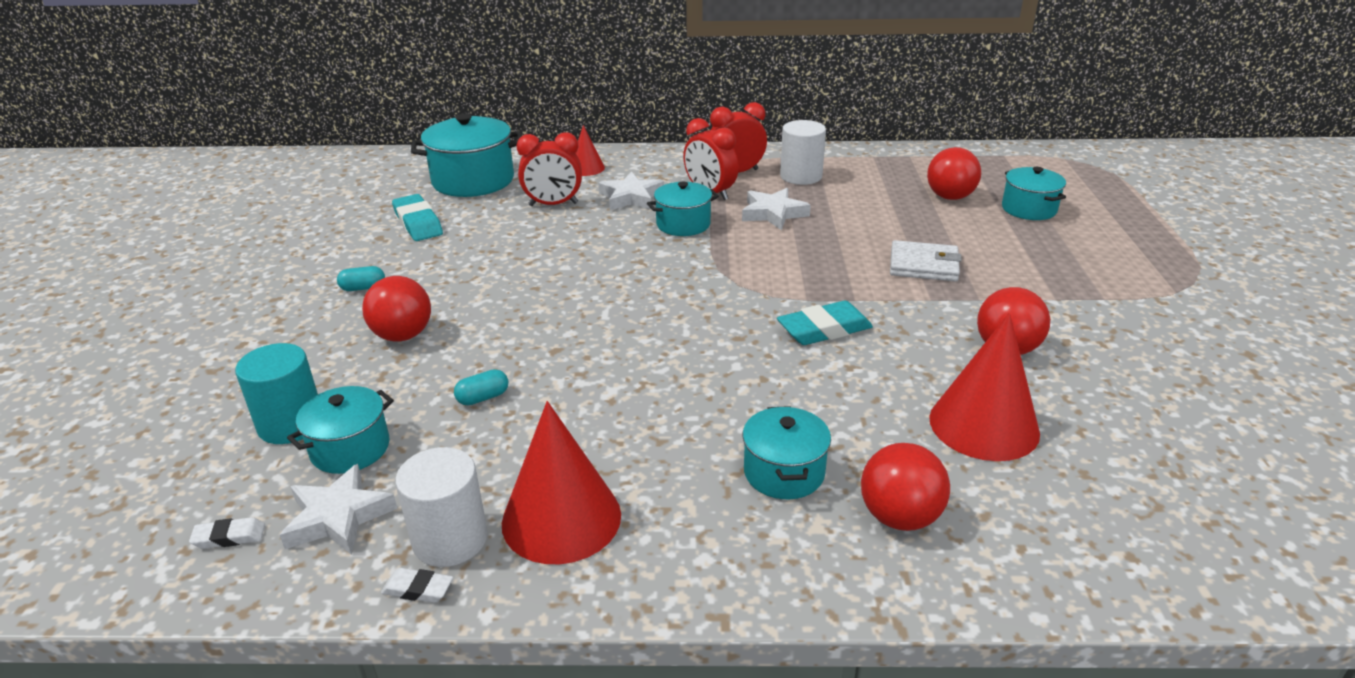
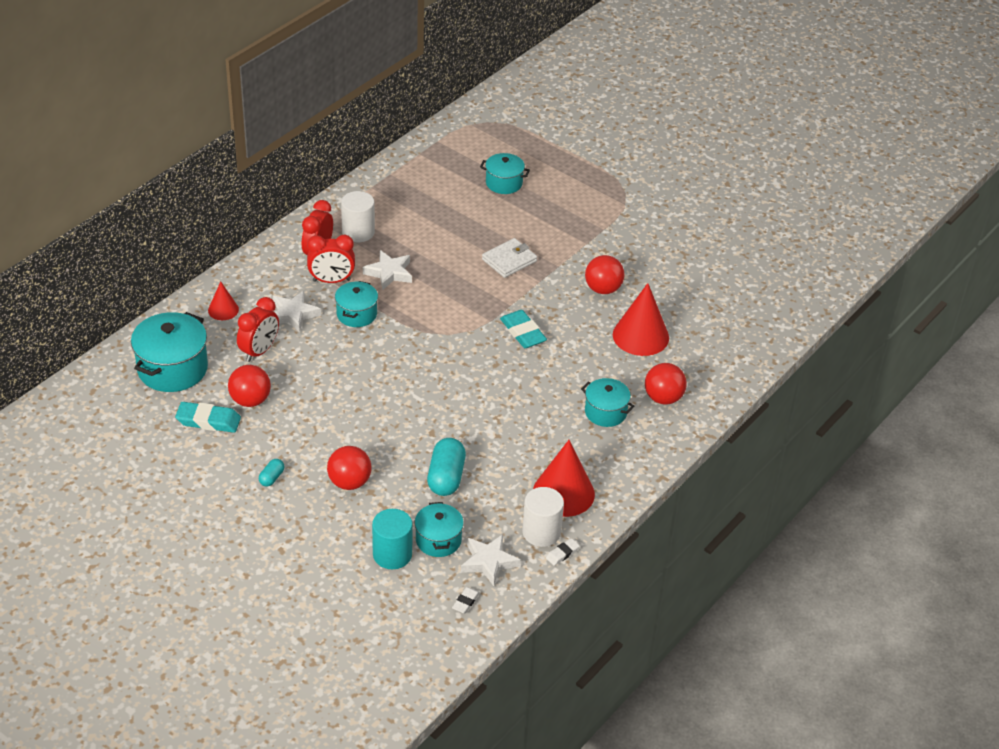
camera: 55 degrees left, 10 degrees up
(483, 397) = (446, 477): turquoise capsule -> turquoise capsule, size x2.00
(824, 330) = (523, 333): turquoise eraser -> turquoise eraser turned 45 degrees counterclockwise
(950, 197) = (456, 198): red ball -> red ball (250, 400)

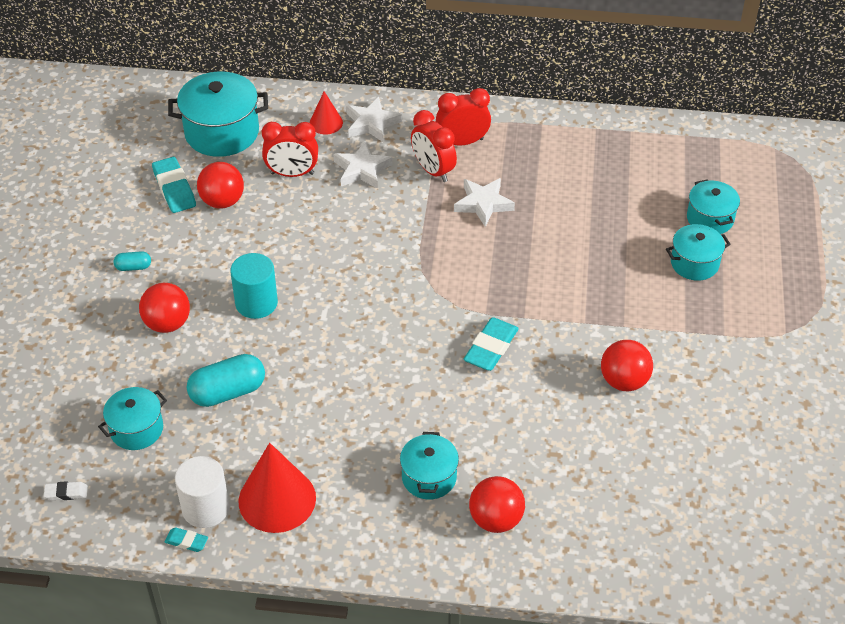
camera: 60 degrees right, 5 degrees up
(356, 314) = (402, 211): turquoise pot -> turquoise pot (694, 263)
(358, 232) = (520, 153): white cylinder -> none
(392, 554) = (93, 403): turquoise cylinder -> turquoise cylinder (256, 303)
(488, 562) = (133, 484): white star -> white star (372, 123)
(509, 260) = (592, 282): white wallet -> none
(562, 554) = (186, 541): white eraser -> turquoise eraser
(640, 336) = (579, 451): red cone -> none

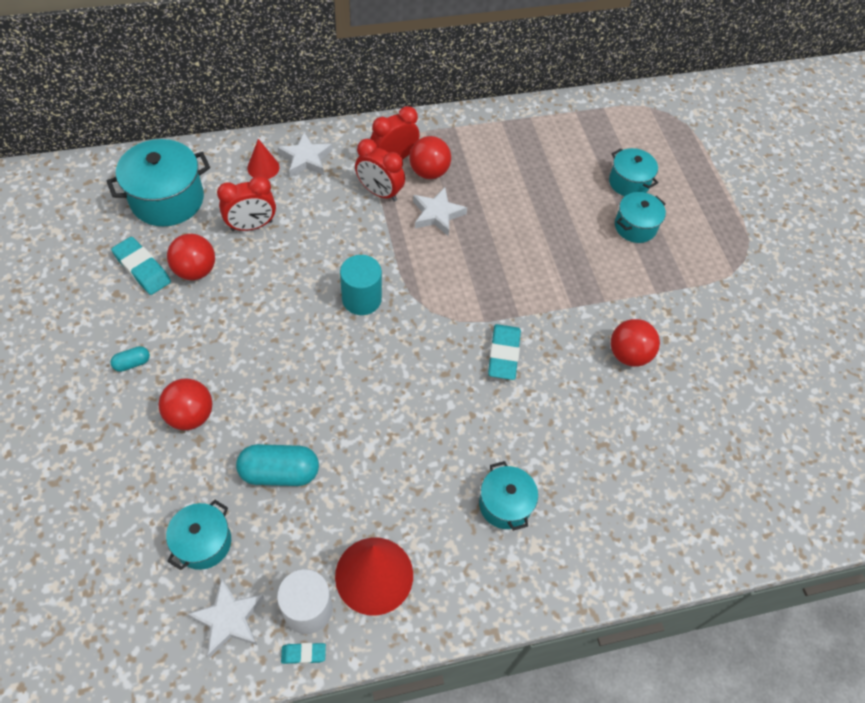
camera: 25 degrees left, 10 degrees up
(66, 493) = (156, 641): white eraser -> none
(228, 392) = (280, 472): turquoise capsule -> turquoise capsule turned 45 degrees clockwise
(256, 303) = (270, 368): turquoise cylinder -> turquoise cylinder (361, 299)
(362, 169) = (315, 206): white star -> white star (229, 619)
(496, 519) = (582, 528): red ball -> red ball (429, 172)

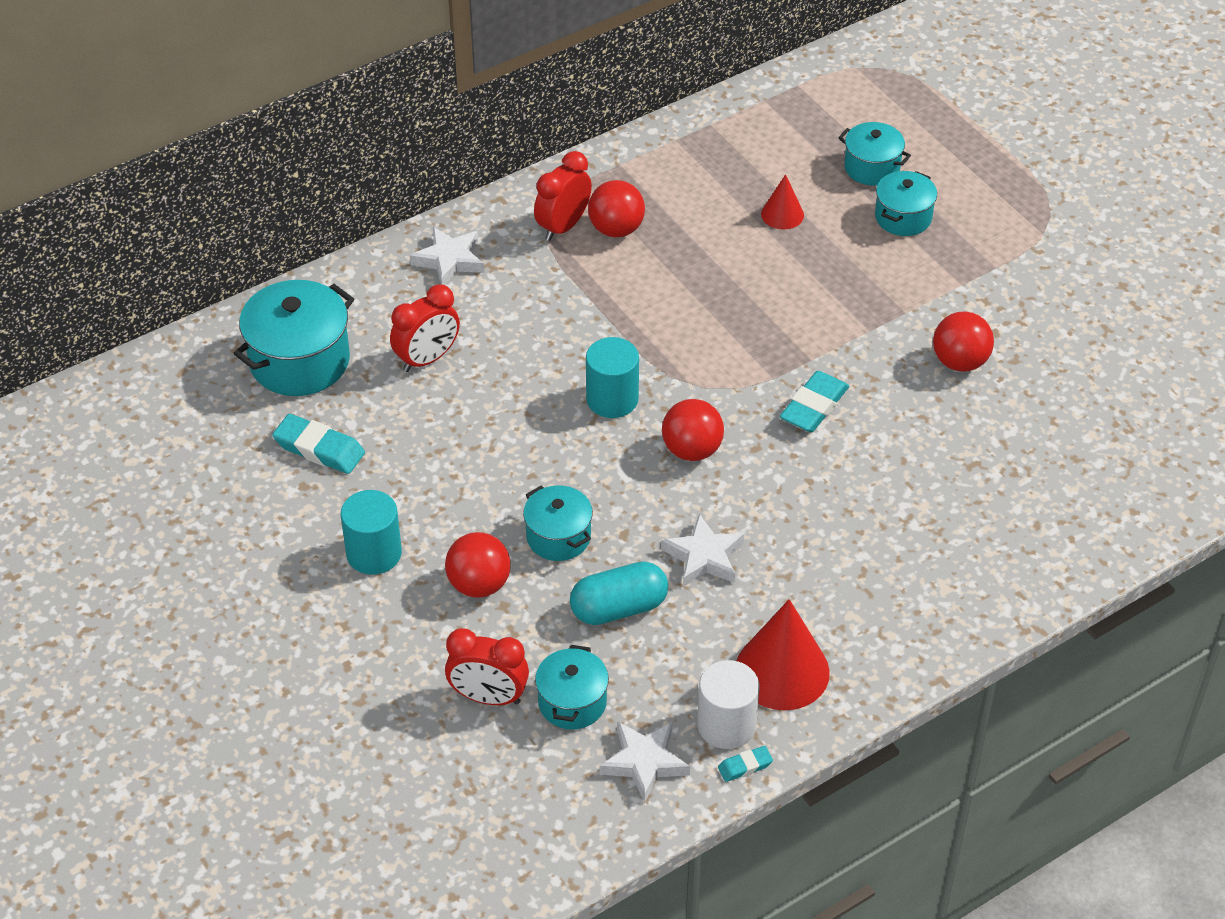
camera: 15 degrees left, 10 degrees down
(132, 363) = (374, 553): turquoise capsule -> turquoise cylinder
(195, 270) = (387, 430): red ball -> red ball (692, 450)
(263, 167) = (400, 287): red cone -> red cone (782, 214)
(379, 192) = (567, 272): red clock -> red clock (488, 697)
(437, 214) = (653, 276): white star -> white star (704, 556)
(503, 354) = (814, 406): turquoise eraser -> turquoise eraser turned 45 degrees clockwise
(505, 504) = (892, 557): turquoise pot -> turquoise pot (558, 537)

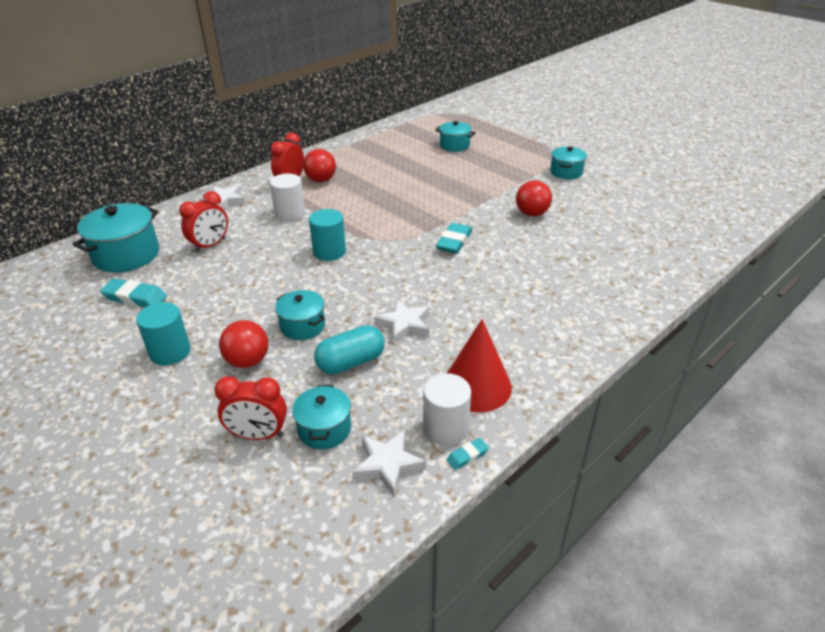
camera: 10 degrees left, 10 degrees down
(557, 304) = (290, 213): none -> white cylinder
(692, 450) = (384, 270): red ball -> none
(782, 214) = (412, 166): red cone -> none
(903, 217) = (477, 161): turquoise pot -> turquoise pot (566, 172)

